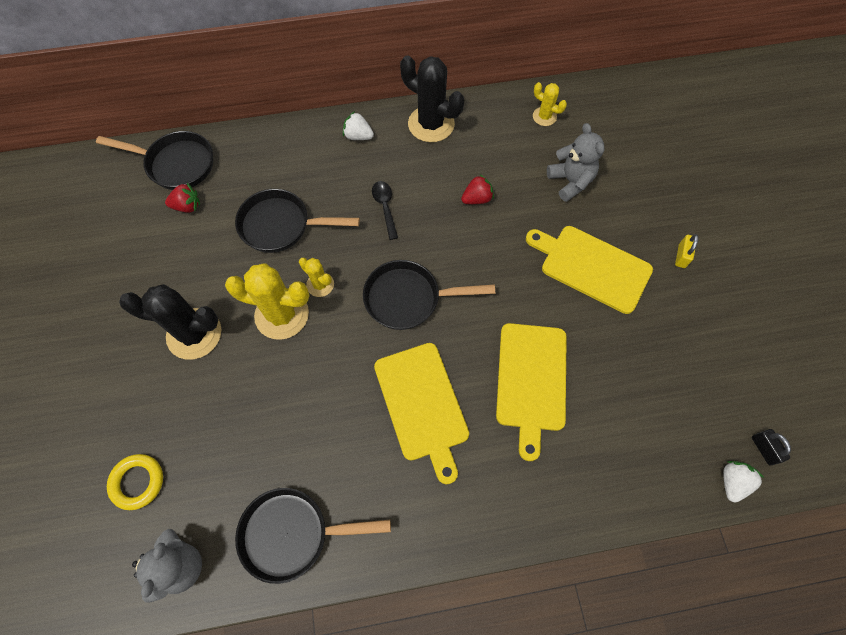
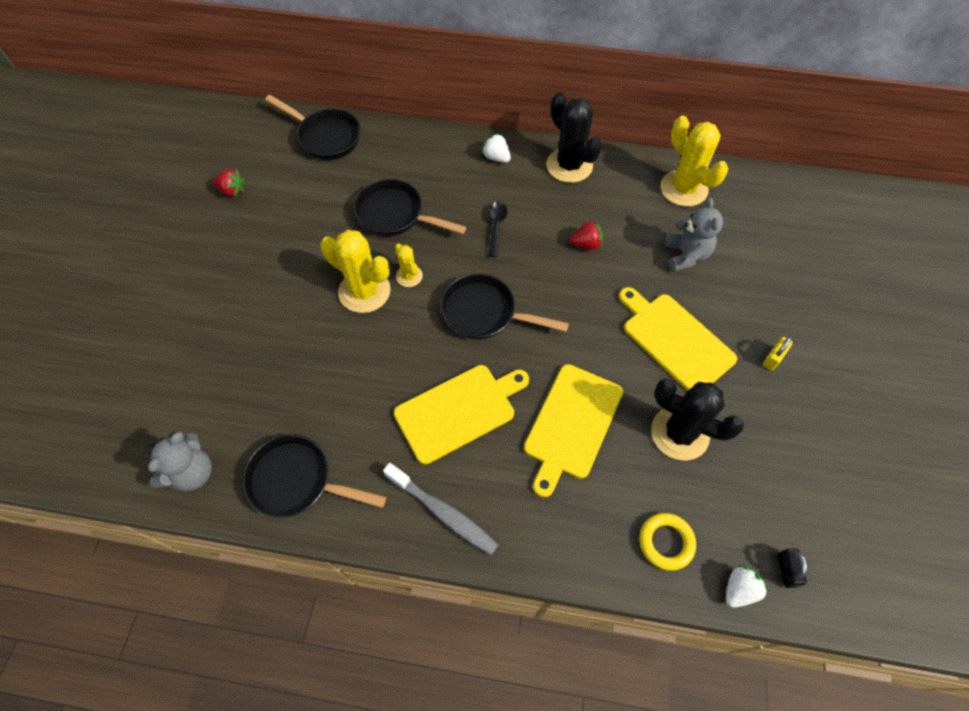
camera: 20 degrees right, 5 degrees down
(137, 482) = (186, 391): yellow ring -> yellow ring (666, 542)
(187, 206) = (320, 175): red strawberry -> red strawberry (232, 191)
(194, 334) = (283, 283): black cactus -> black cactus (679, 433)
(422, 405) = (459, 411): yellow cutting board -> yellow cutting board turned 120 degrees counterclockwise
(447, 511) = (443, 512): none -> grey toothbrush
(544, 116) = (684, 188): yellow cactus -> yellow cactus, size x1.90

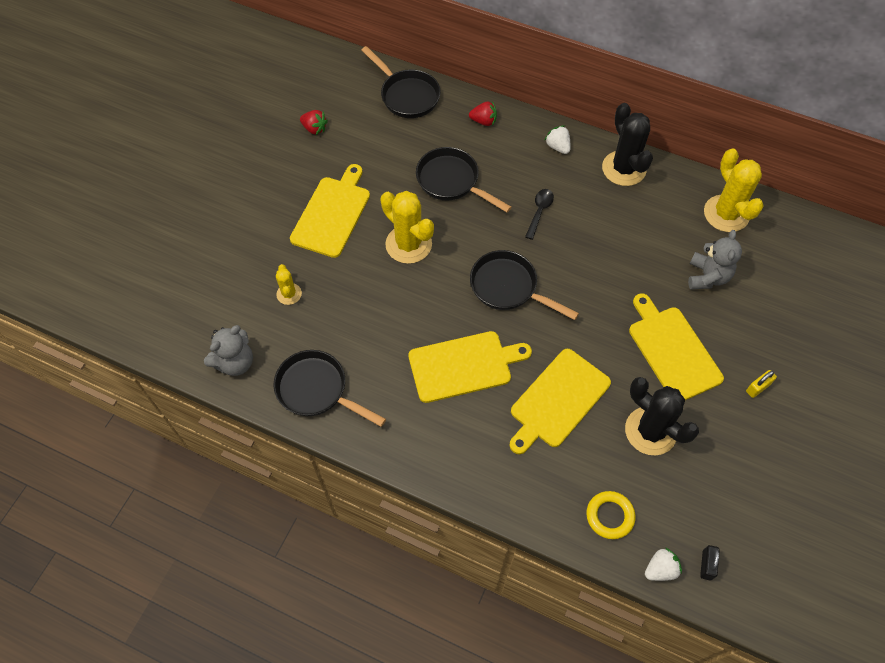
camera: 15 degrees right, 0 degrees up
(271, 277) = (332, 214): none -> yellow cutting board
(409, 276) = (450, 239): yellow cactus -> yellow cactus (289, 294)
(443, 512) = (429, 445): grey toothbrush -> none
(586, 244) = (617, 246): red strawberry -> red strawberry (483, 121)

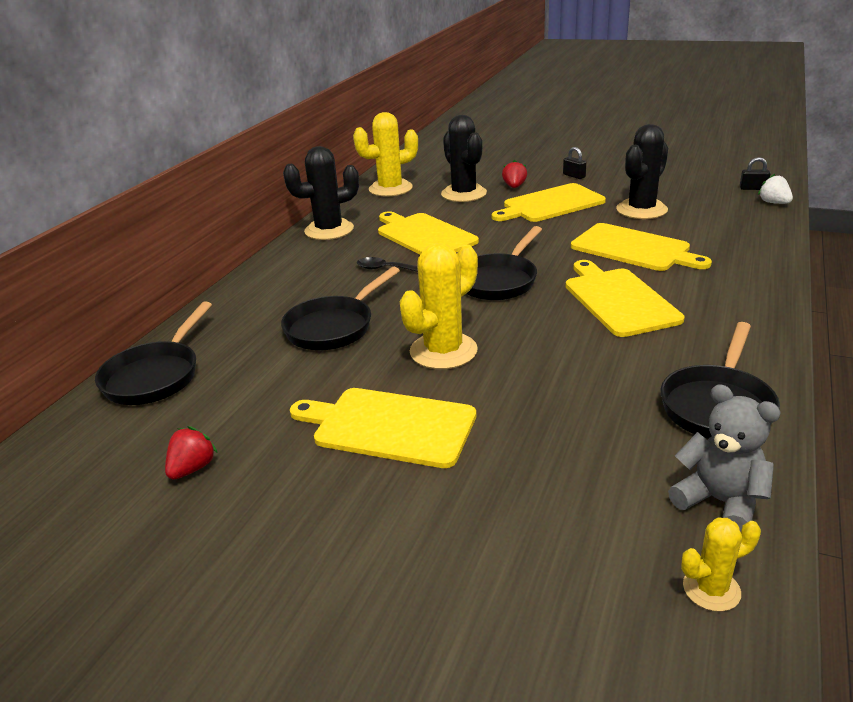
camera: 90 degrees left, 30 degrees down
(289, 294) = (558, 455): yellow cactus -> yellow cactus (711, 589)
(407, 95) = (156, 376): black pan -> black pan turned 150 degrees clockwise
(483, 121) = (232, 311): red strawberry -> red strawberry (514, 187)
(557, 147) = (290, 264): white strawberry -> none
(604, 239) = (424, 235): none -> yellow cutting board
(610, 516) = (742, 222): yellow ring -> none
(707, 276) = (463, 194): grey teddy bear -> black cactus
(758, 388) = (574, 176): yellow padlock -> black padlock

